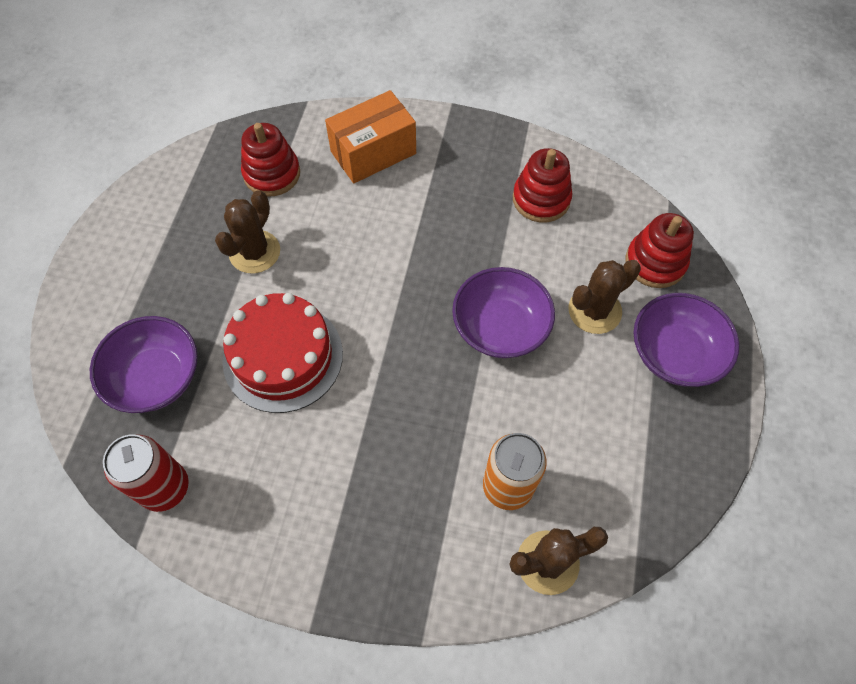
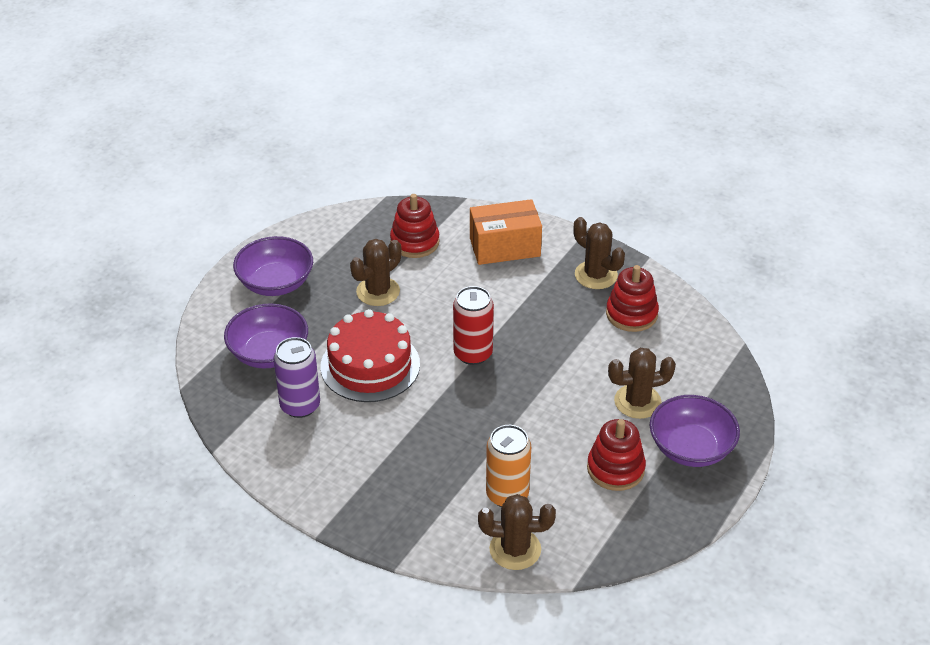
camera: 20 degrees right, 20 degrees down
(165, 488) = (248, 422): red can -> red can (473, 353)
(220, 441) = (300, 406): none -> purple can
(484, 161) = (596, 275): none -> brown cactus
(500, 327) = (552, 392): purple bowl -> purple bowl (275, 283)
(655, 262) = (708, 382): red stacking toy -> red stacking toy (615, 469)

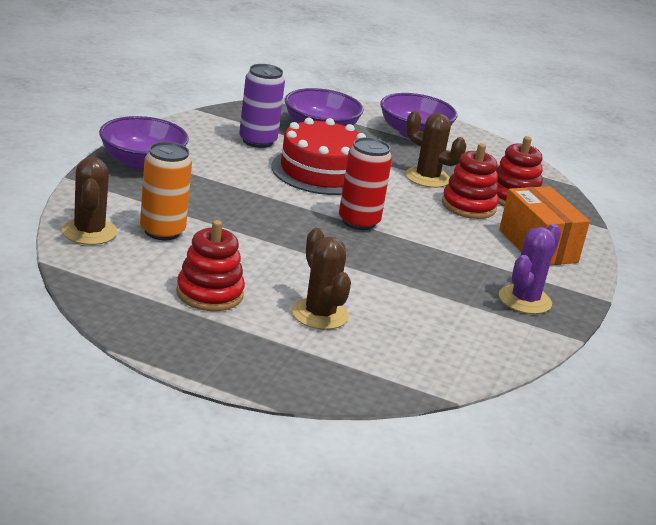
camera: 75 degrees right, 15 degrees down
(596, 275) = (524, 300): brown cactus -> purple cactus
(631, 314) = (468, 320): red stacking toy -> red stacking toy (468, 206)
(691, 448) = (253, 345): purple bowl -> purple bowl (142, 162)

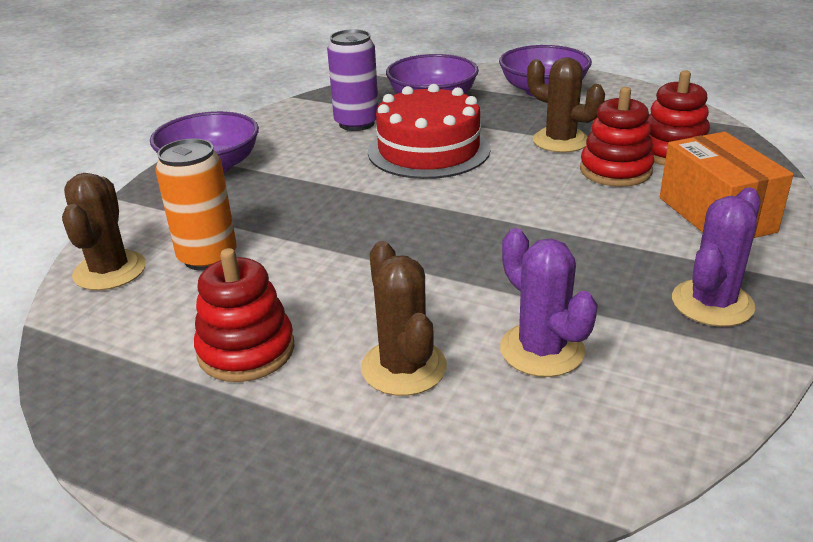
camera: 10 degrees right, 5 degrees up
(359, 222) = (471, 210): red can -> none
(410, 314) = (542, 350): none -> purple cactus

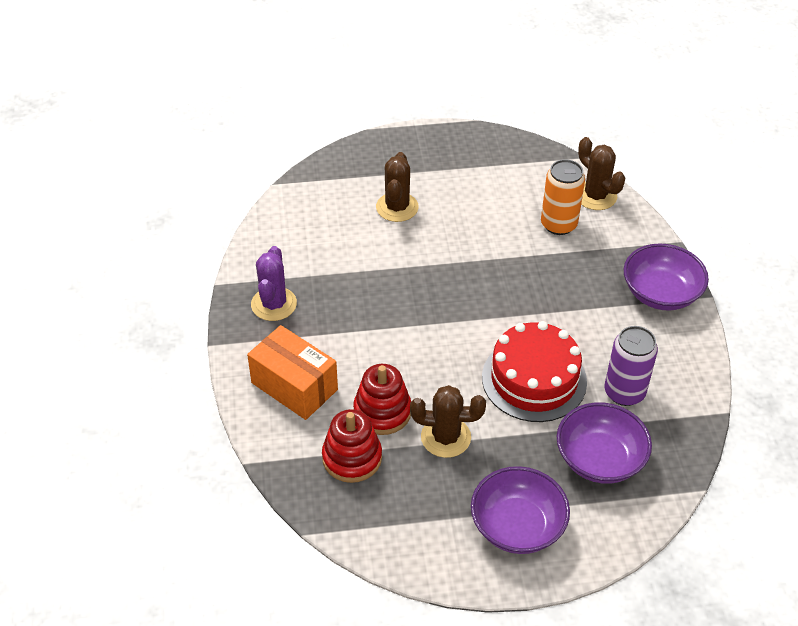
camera: 145 degrees right, 15 degrees up
(246, 350) = (473, 186): red stacking toy -> none
(403, 367) = (397, 207): brown cactus -> brown cactus turned 60 degrees clockwise
(542, 350) = (343, 241): purple cactus -> none

